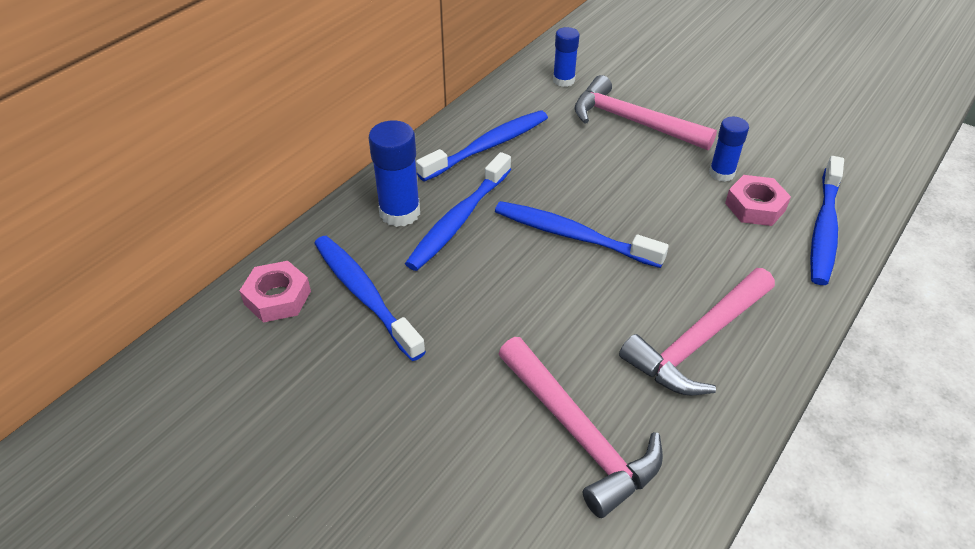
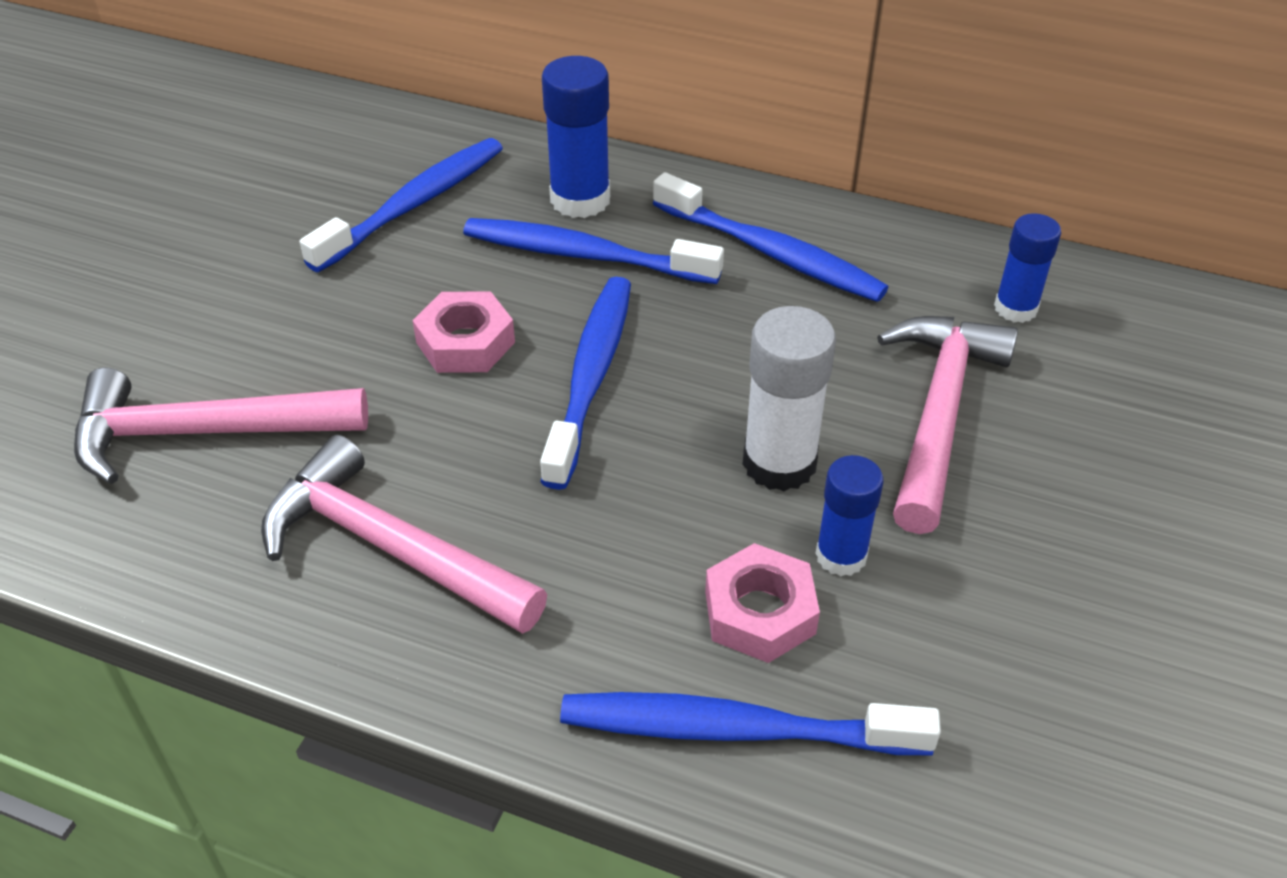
camera: 75 degrees right, 0 degrees up
(277, 297) = (393, 142): pink nut -> pink nut (465, 342)
(578, 433) = (204, 433): pink hammer -> pink hammer turned 45 degrees clockwise
(656, 179) = (779, 463): none -> white glue stick

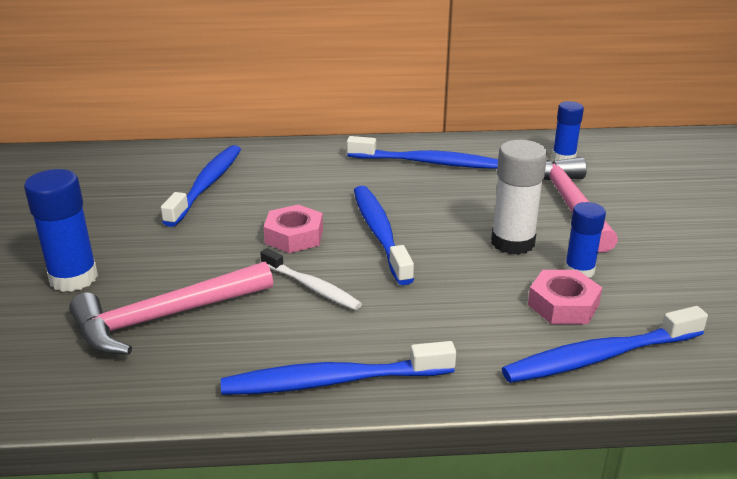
camera: 25 degrees left, 15 degrees down
(391, 548) = (336, 337): pink hammer -> none
(423, 445) = (311, 286): none -> white toothbrush
(580, 199) = (303, 163): blue glue stick -> blue glue stick (73, 278)
(585, 255) = (328, 185): blue toothbrush -> blue toothbrush (334, 381)

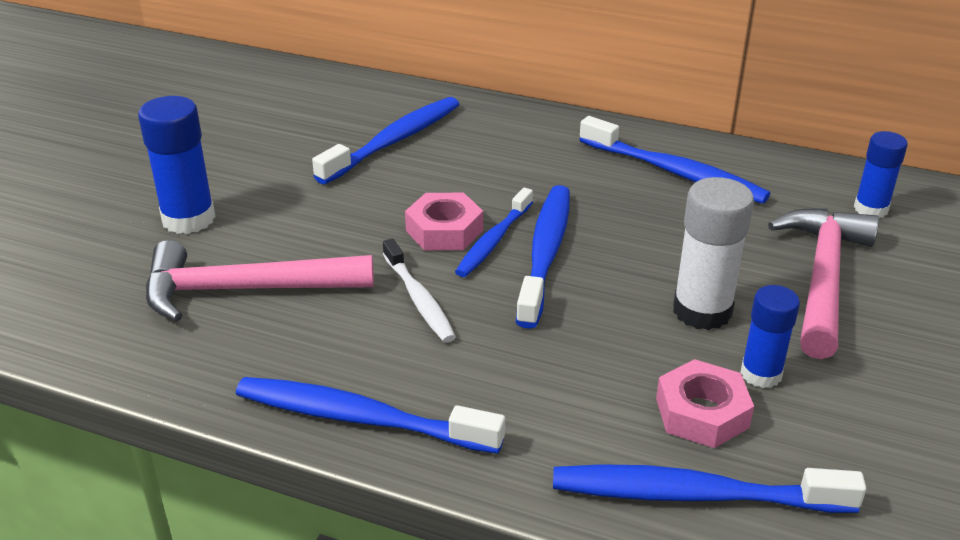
camera: 25 degrees right, 5 degrees up
(336, 234) = (494, 240): none -> blue toothbrush

